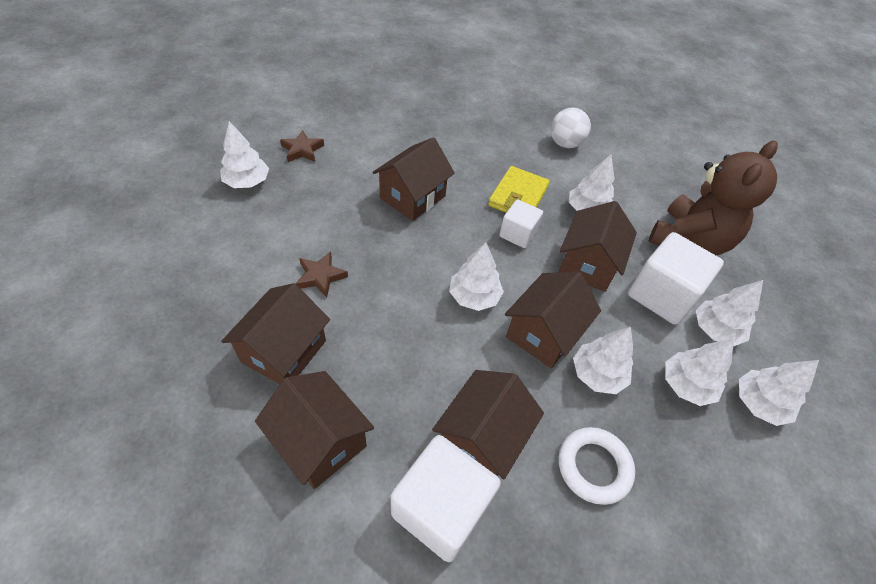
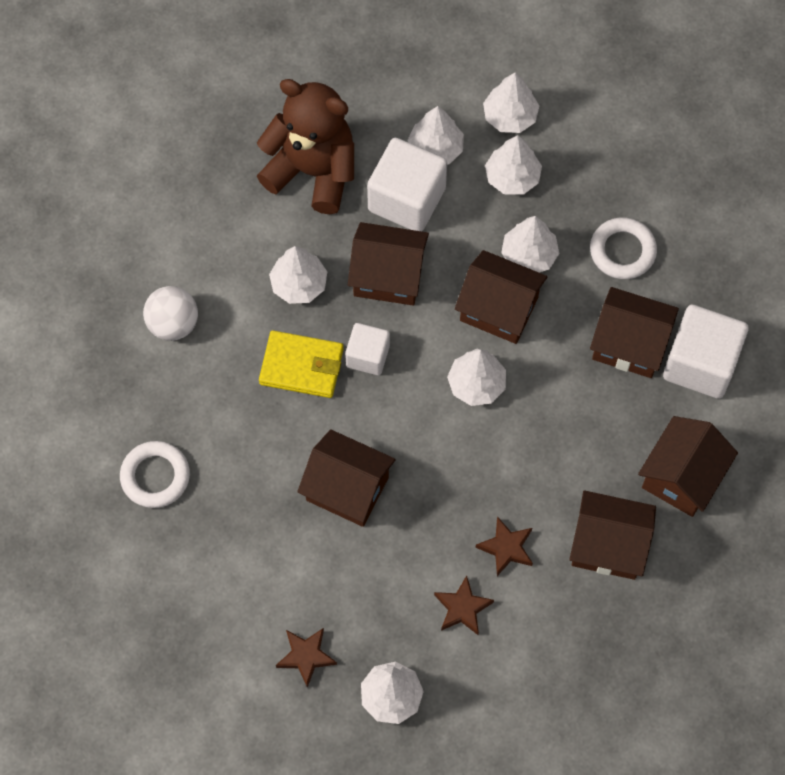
camera: 100 degrees left, 15 degrees up
(287, 236) = (462, 608): none -> brown star
(457, 115) = (155, 476): none -> white ring

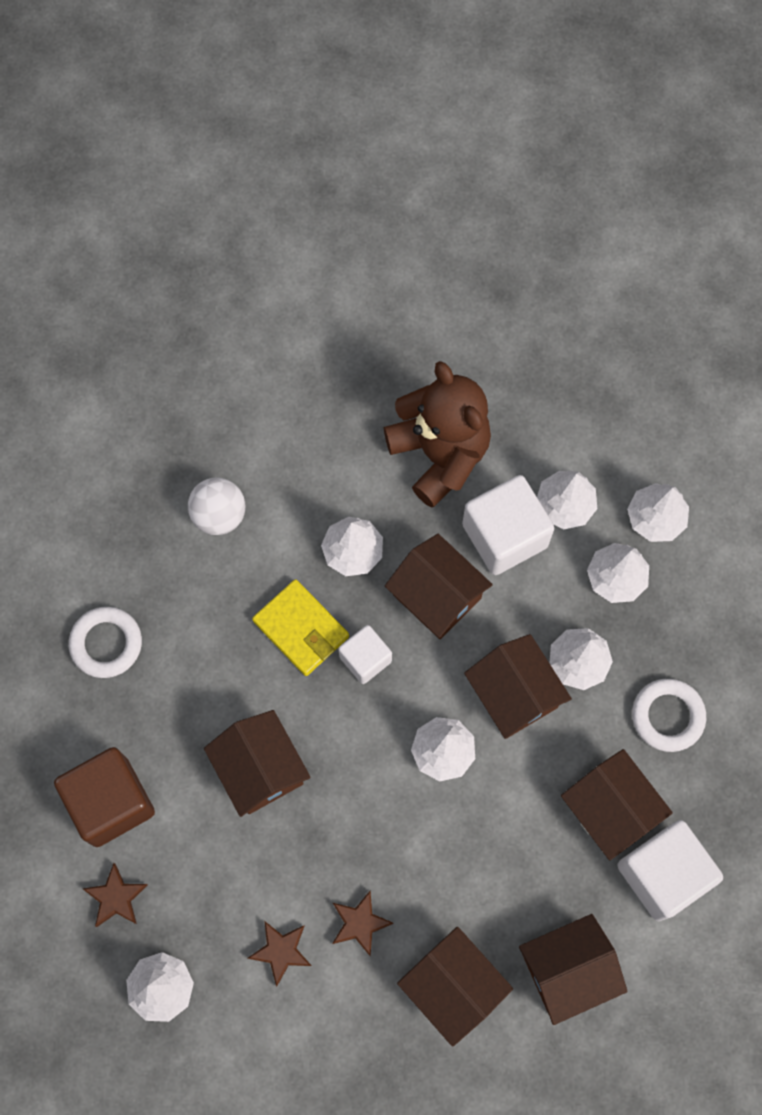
camera: 35 degrees right, 5 degrees up
(248, 590) = (111, 802): none -> brown cube

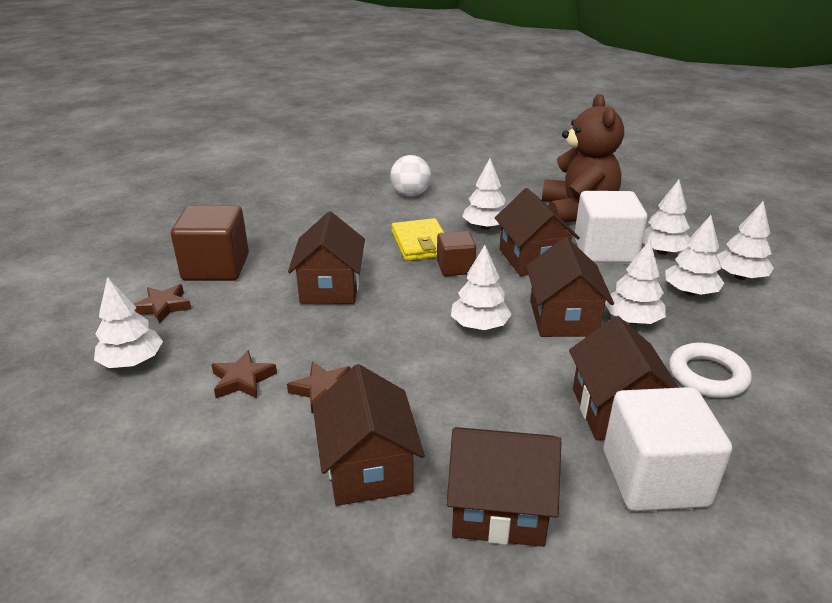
camera: 30 degrees right, 40 degrees down
(106, 644) = (291, 214): white ring -> none
(365, 659) = (455, 267): white cube -> brown cube

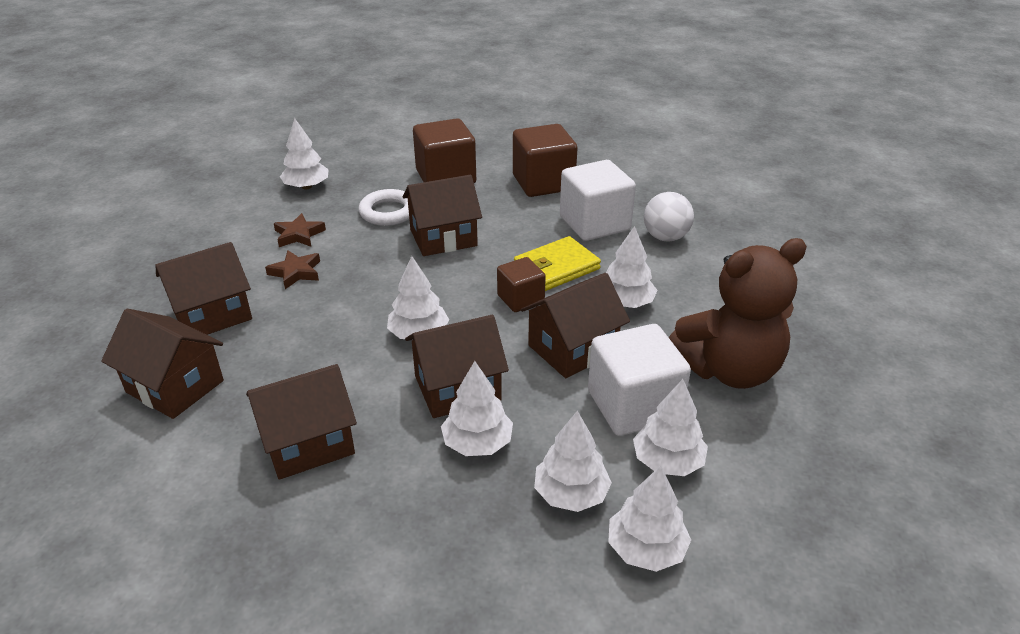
camera: 70 degrees right, 5 degrees up
(163, 307) = (378, 175): brown star -> none
(281, 222) = (543, 183): none -> brown cube
(498, 508) = (175, 386): brown house -> brown house turned 45 degrees counterclockwise
(654, 478) = (218, 475): white cube -> white cube (594, 224)
(707, 375) = (389, 513): white ring -> white ring (388, 212)

